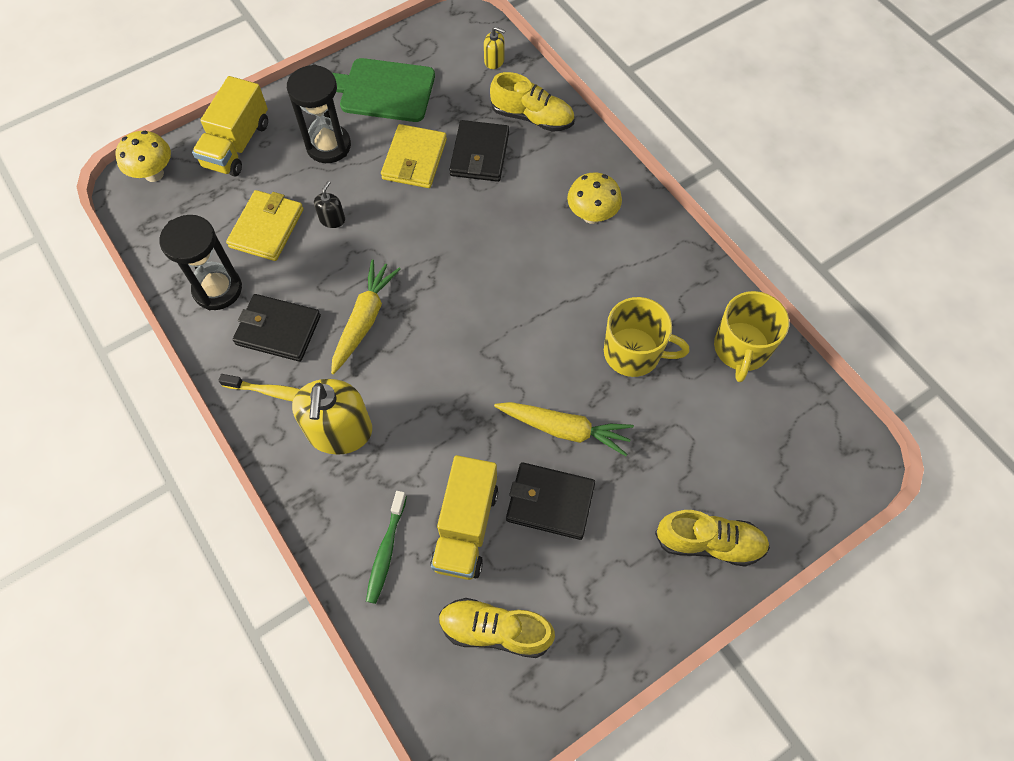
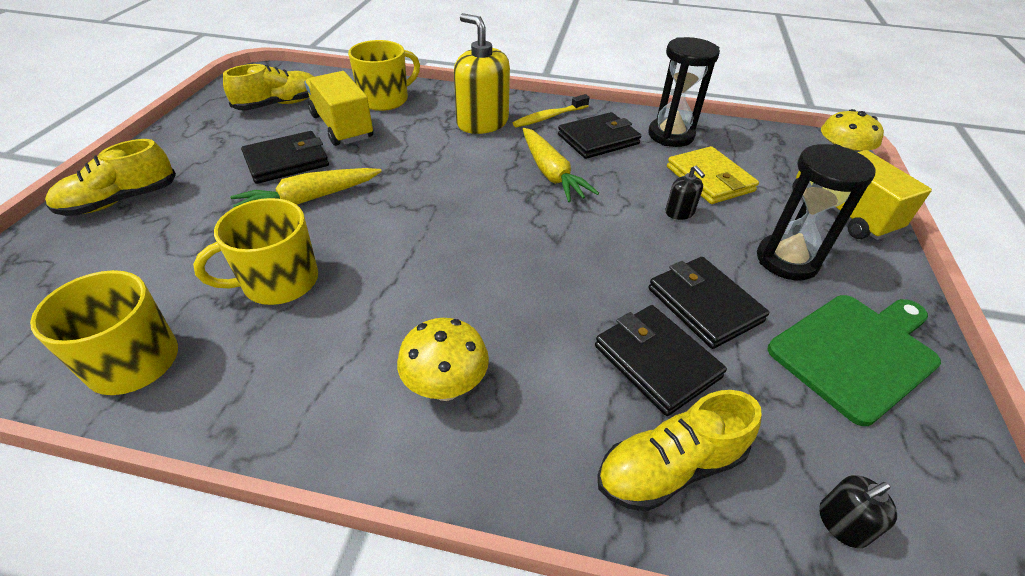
camera: 135 degrees right, 20 degrees down
(386, 551) = (385, 99): green toothbrush -> yellow mug
(414, 159) = (704, 305): yellow wallet -> black wallet
(494, 61) = (842, 523): yellow soap dispenser -> black soap dispenser

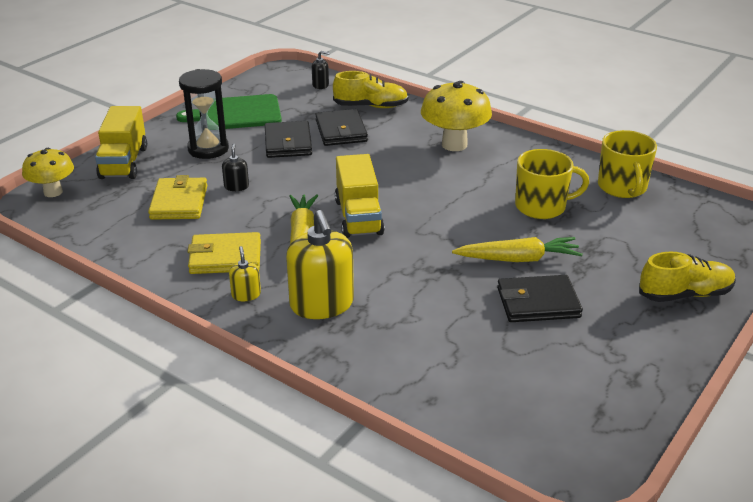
camera: 155 degrees left, 10 degrees down
(279, 104) = (549, 392): yellow shoe -> none
(342, 127) = (476, 335): yellow truck -> yellow truck (358, 217)
(385, 99) = (414, 368): yellow mug -> none
(446, 387) = (454, 145): yellow mushroom -> yellow mushroom, size x1.53
(549, 117) = (246, 294): yellow toothbrush -> yellow soap dispenser
(598, 139) = (225, 257): black wallet -> yellow wallet
(670, 135) = (153, 245): black hourglass -> none

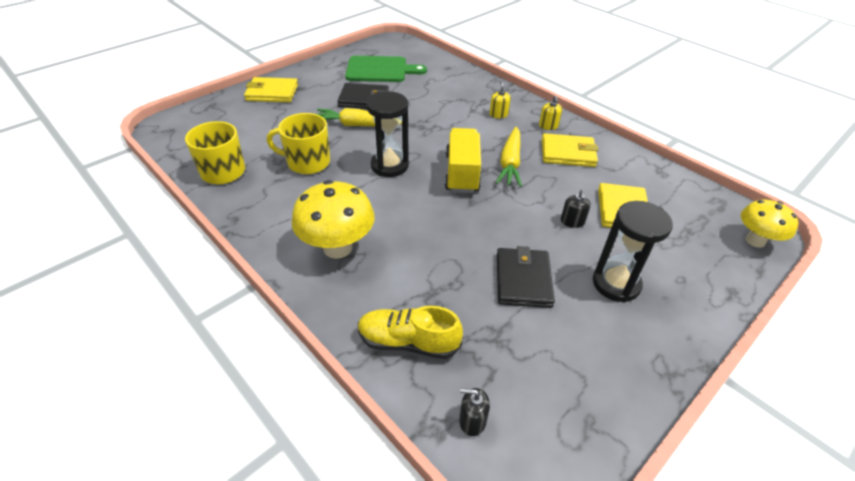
camera: 170 degrees left, 10 degrees up
(124, 162) = (705, 275): yellow truck -> none
(237, 113) = (595, 356): green cutting board -> green cutting board (380, 70)
(322, 304) = (498, 114): yellow soap dispenser -> yellow soap dispenser, size x0.46
(341, 131) = (458, 293): black wallet -> none
(446, 214) = (389, 165): none -> black hourglass
(685, 294) = (272, 93): yellow shoe -> yellow wallet

